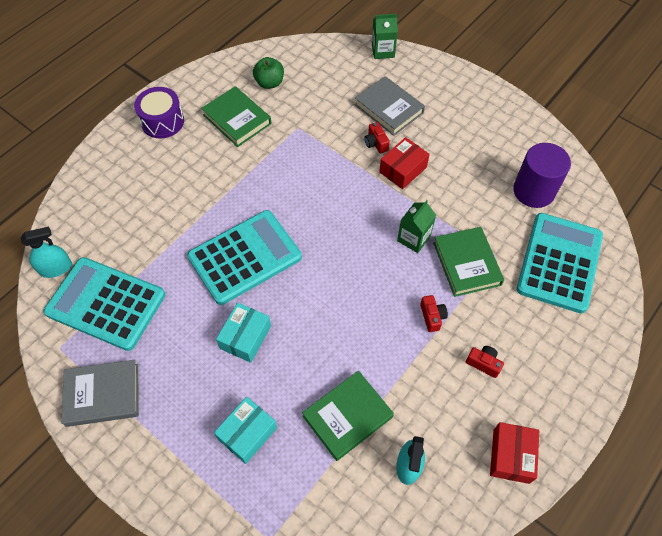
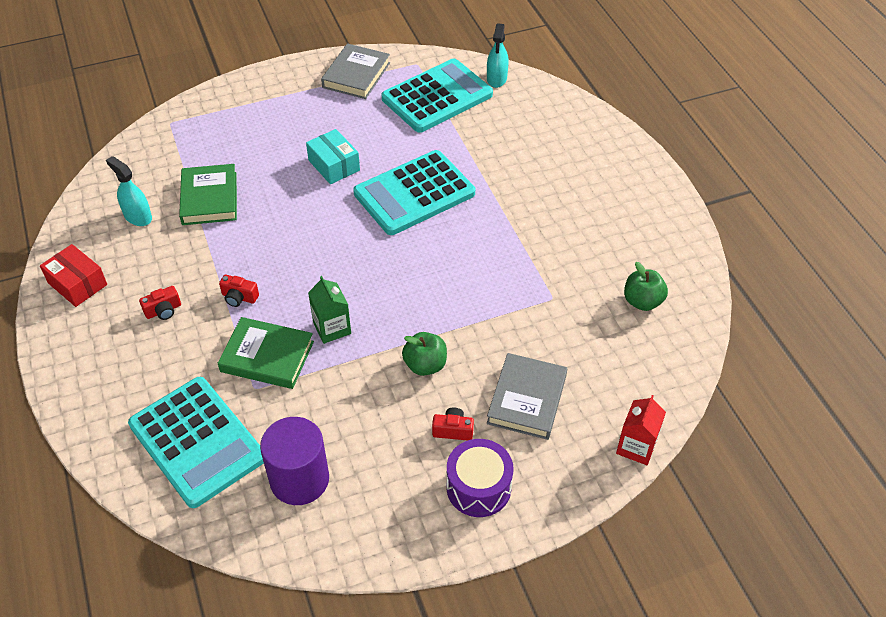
camera: 120 degrees right, 10 degrees down
(162, 121) = (633, 192): purple drum -> purple drum (478, 487)
(237, 119) = (599, 251): green book -> none
(245, 257) = (414, 193): turquoise calculator -> turquoise calculator turned 60 degrees clockwise
(247, 433) = (253, 138): turquoise box -> none
(376, 143) = (481, 359): red camera -> red camera (453, 430)
(383, 51) = (636, 446): green carton -> red carton
(389, 109) = (527, 399): grey book -> grey book turned 60 degrees counterclockwise
(403, 170) = (425, 365): red box -> green apple

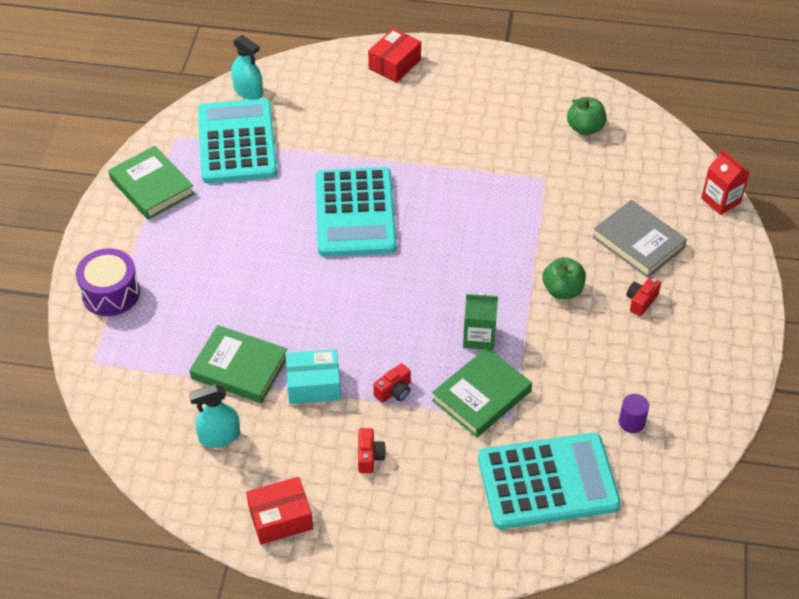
camera: 60 degrees left, 0 degrees up
(299, 479) = (631, 422): purple cylinder -> purple cylinder, size x0.47
(334, 165) = (270, 255): turquoise box -> turquoise box (313, 385)
(356, 75) = (152, 186): grey book -> green book
(478, 487) = (705, 309): purple drum -> purple drum (111, 293)
(605, 145) = (394, 64): none -> red box

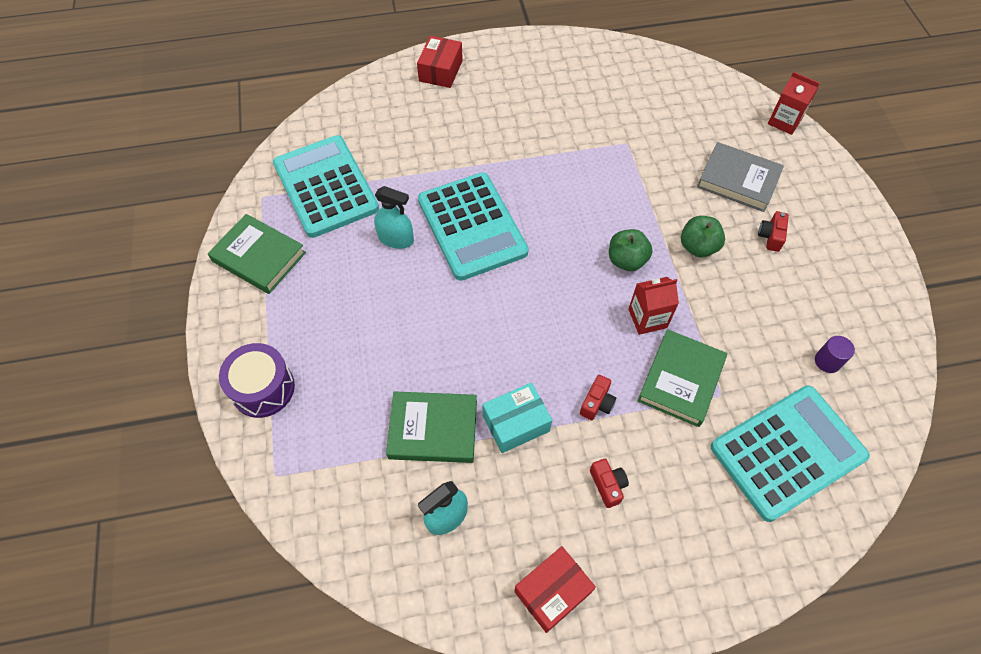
camera: 20 degrees left, 10 degrees up
(248, 91) = (314, 132): turquoise spray bottle -> turquoise spray bottle (396, 239)
(479, 337) = (647, 318): green carton -> red carton
(585, 128) = (637, 86): green apple -> green apple (626, 260)

